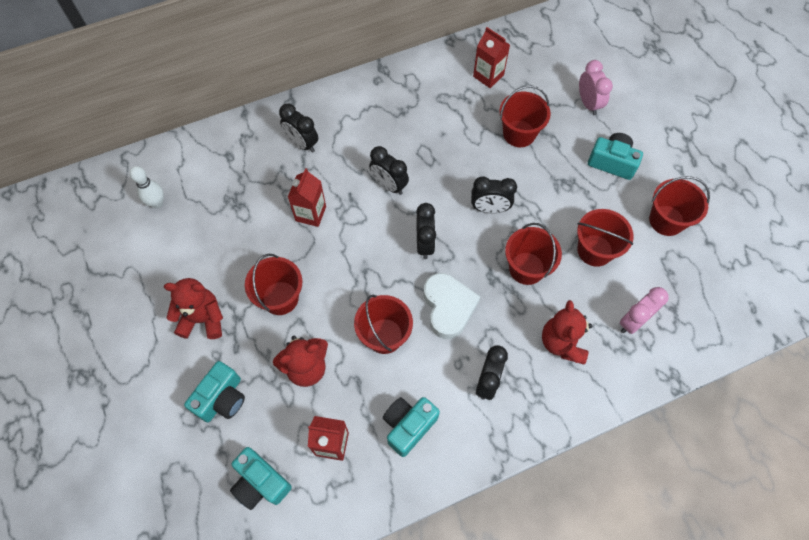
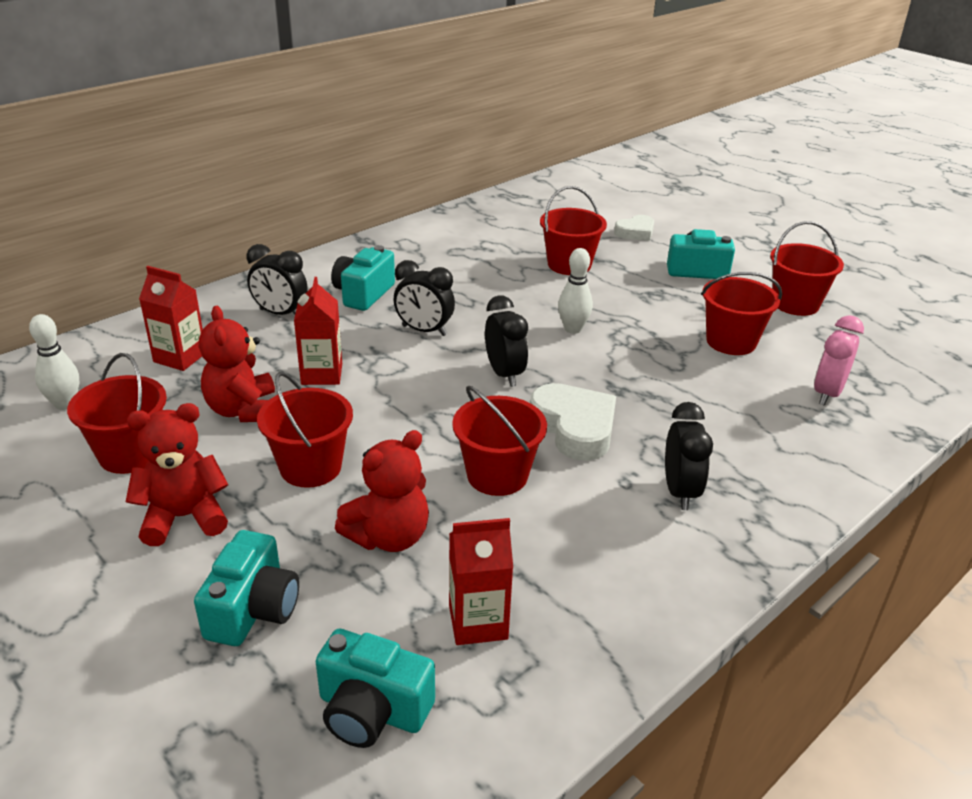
camera: 20 degrees left, 30 degrees down
(408, 426) = (593, 569): turquoise camera -> turquoise camera (363, 294)
(488, 76) = (502, 228): red carton -> red carton (180, 357)
(489, 208) = (573, 329): black clock -> white bowling pin
(526, 268) = (656, 372): red bucket -> red bucket (130, 454)
(562, 343) = (753, 431): red teddy bear -> red teddy bear (243, 410)
(588, 103) = (635, 232): pink clock -> white heart

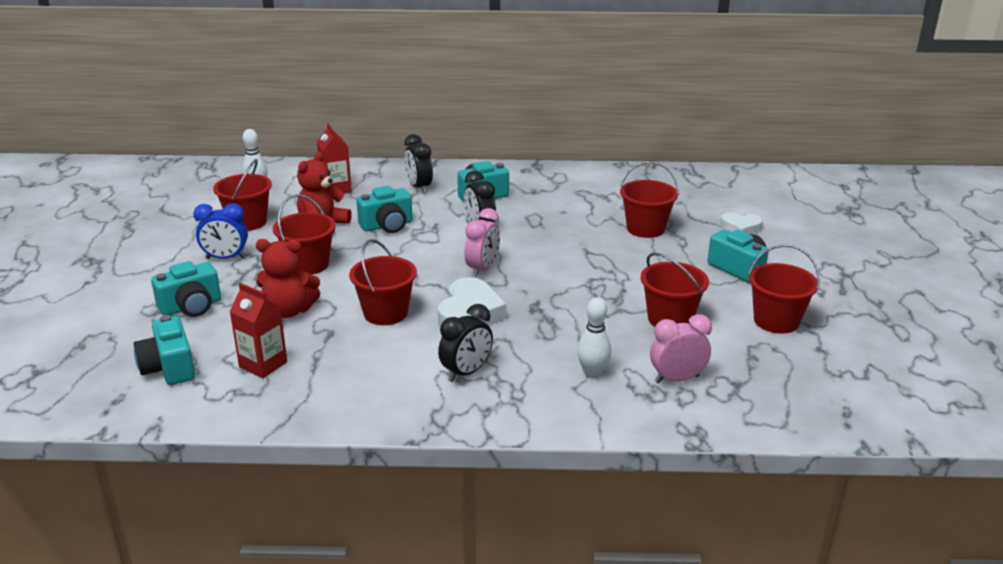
camera: 45 degrees right, 5 degrees down
(184, 517) = (225, 258): red teddy bear -> blue clock
(322, 374) = (387, 226): red carton -> turquoise camera
(504, 374) = (482, 269): black clock -> pink clock
(573, 329) = (572, 265): white bowling pin -> white bowling pin (592, 373)

